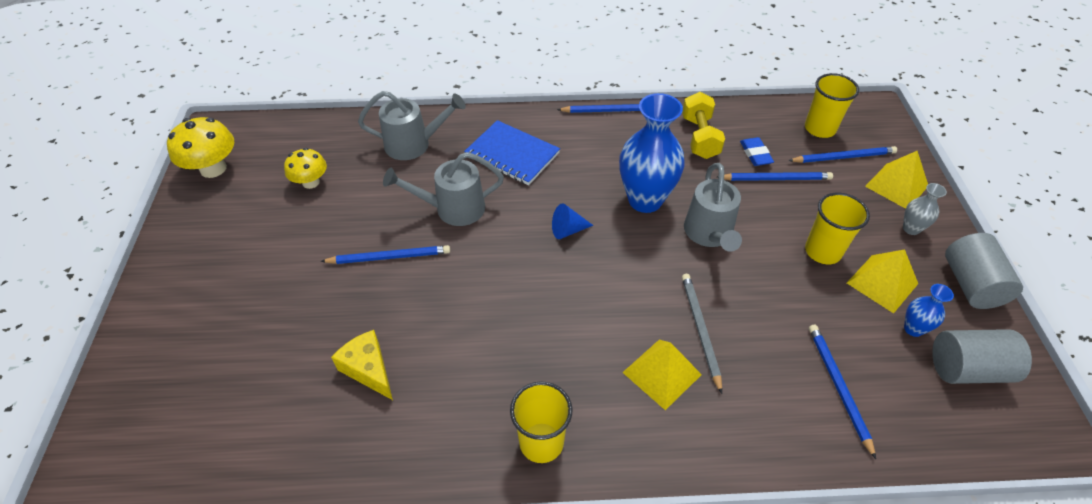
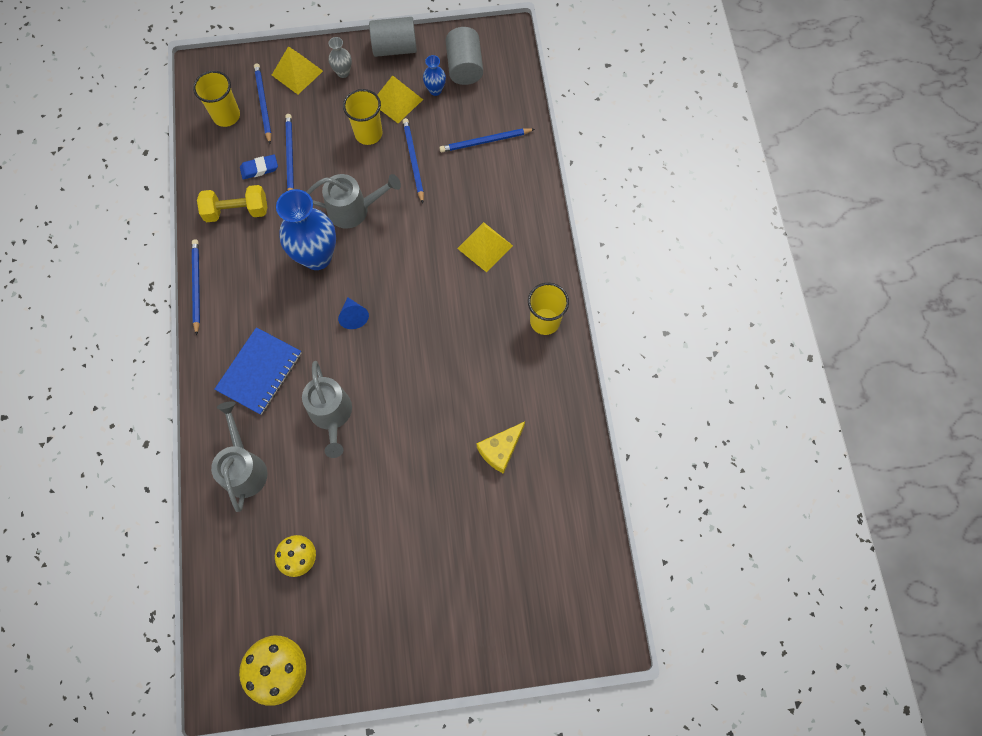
camera: 95 degrees left, 20 degrees up
(389, 257) = (390, 459): blue pencil -> blue pencil (413, 160)
(700, 330) = (447, 221): grey pencil -> none

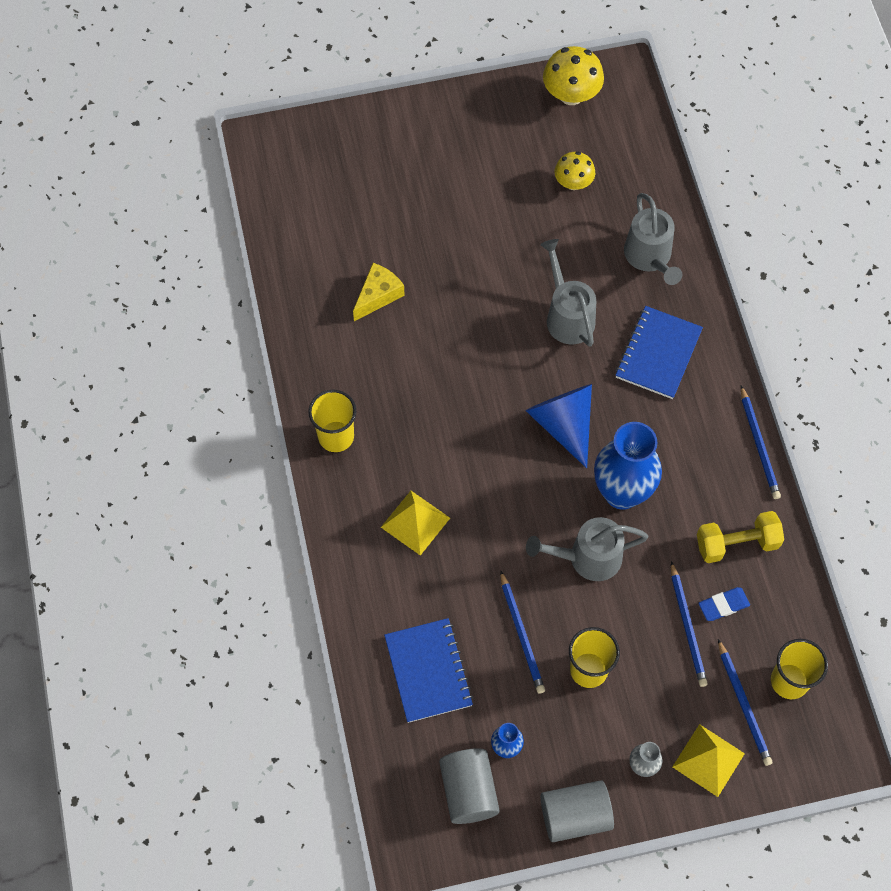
camera: 175 degrees right, 5 degrees down
(353, 316) = (563, 424): blue cone -> blue cone, size x1.96
(397, 101) = (558, 725): yellow pyramid -> none
(485, 141) = (428, 671): blue pencil -> blue notebook

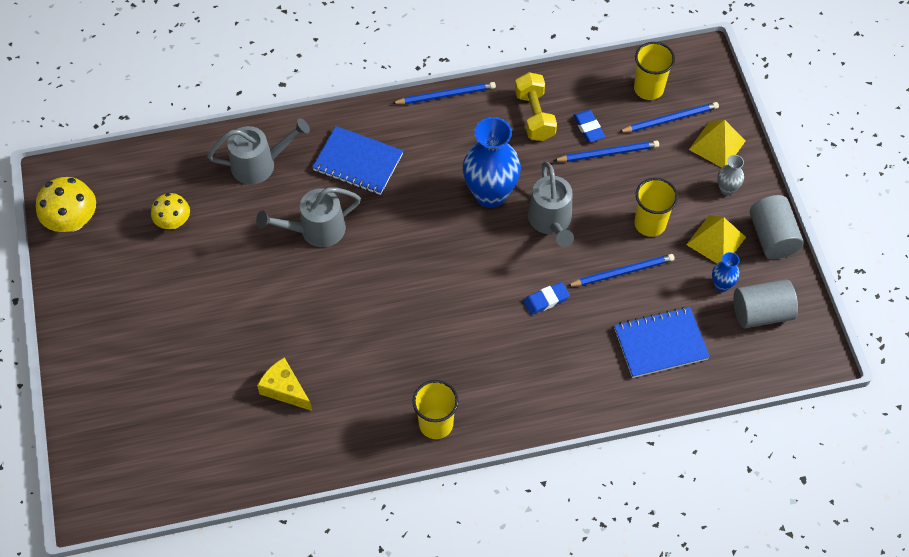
camera: 90 degrees left, 5 degrees down
(415, 522) = (522, 355): yellow pyramid -> yellow pyramid (716, 240)
(483, 549) = (546, 300): none -> blue eraser
(563, 424) = (425, 236): blue cone -> none

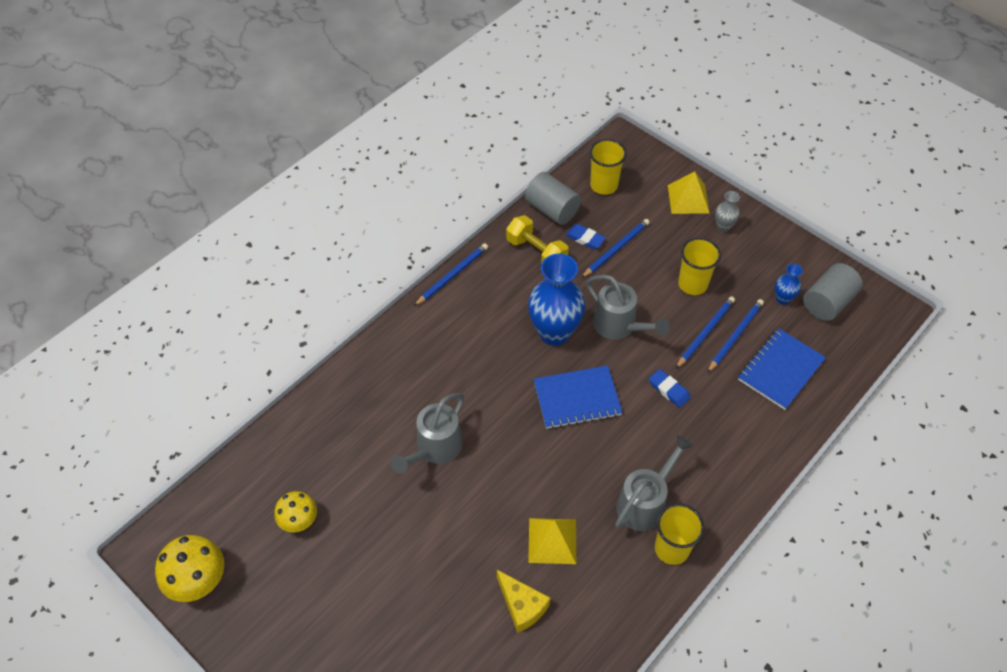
camera: 35 degrees left, 5 degrees down
(260, 164) = (339, 422): grey watering can -> grey watering can (645, 502)
(285, 389) = (522, 606): yellow cheese -> yellow cheese turned 135 degrees counterclockwise
(358, 162) = (424, 370): blue notebook -> blue notebook (577, 398)
(546, 300) = (668, 390): blue eraser -> blue eraser turned 75 degrees counterclockwise
(670, 119) = (639, 199): blue pencil -> blue pencil (735, 336)
(716, 240) = (749, 268): yellow pyramid -> yellow pyramid (552, 540)
(772, 237) = (784, 243): grey cylinder -> grey cylinder (552, 210)

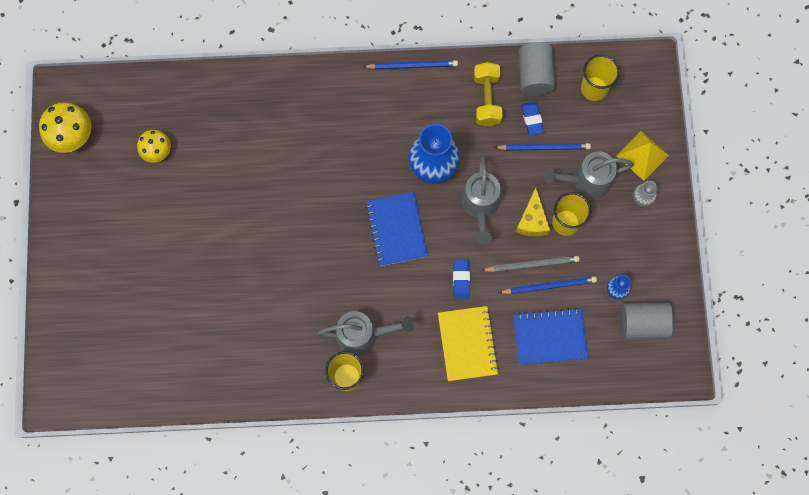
camera: 45 degrees right, 20 degrees up
(434, 449) = (276, 180): grey watering can -> grey watering can (586, 181)
(522, 606) = (227, 324): yellow cheese -> yellow cheese (532, 220)
(552, 540) = (284, 303): yellow pyramid -> none
(577, 398) = (396, 229): blue notebook -> blue notebook turned 45 degrees clockwise
(705, 332) = (532, 264): blue pencil -> grey pencil
(730, 431) = (467, 344): none -> yellow notebook

